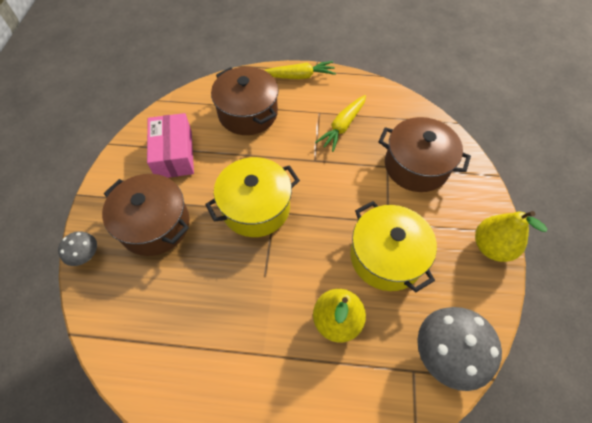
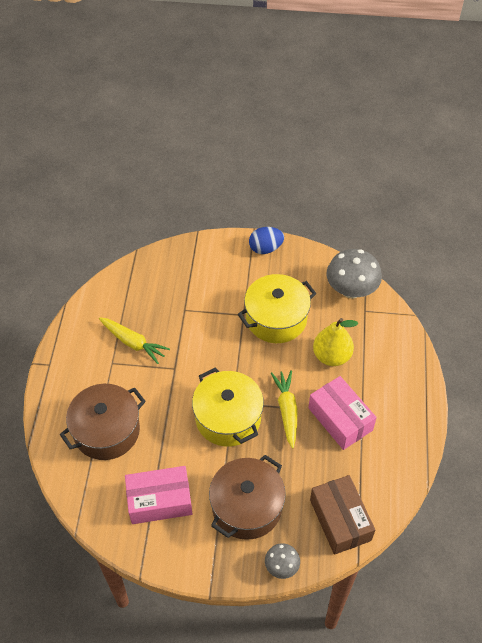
camera: 90 degrees left, 5 degrees down
(122, 317) = (340, 520): none -> brown box
(247, 325) = (340, 419): none -> pink box
(299, 76) = (55, 381): yellow carrot -> yellow carrot (287, 410)
(416, 166) = (185, 288): brown pot -> none
(491, 247) = (265, 248): yellow pear -> blue egg

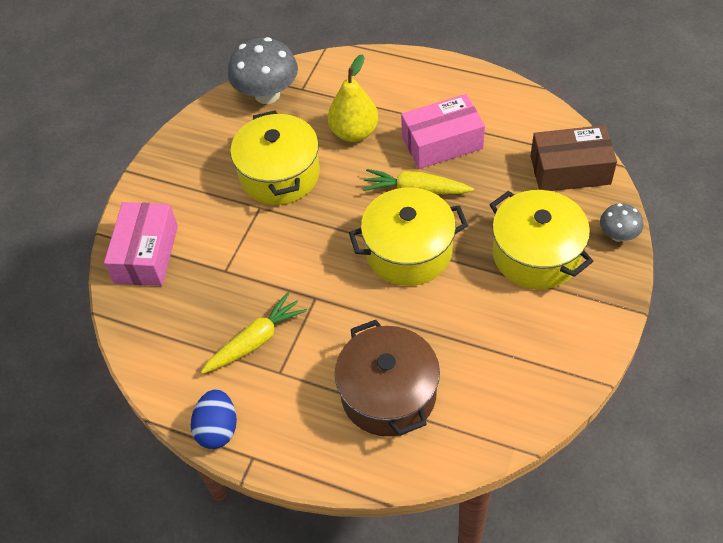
camera: 70 degrees left, 0 degrees up
(159, 500) = (508, 346): pink box -> pink box (146, 254)
(247, 507) = (536, 254): brown pot -> yellow pot
(265, 248) = (165, 164): blue egg -> blue egg (218, 429)

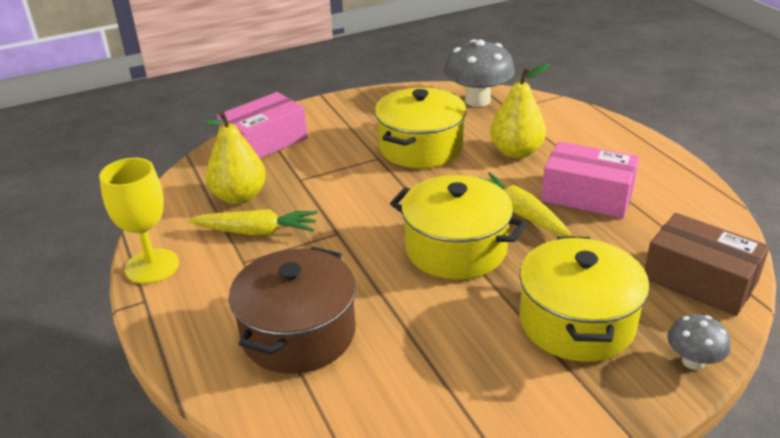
camera: 40 degrees right, 20 degrees down
(199, 321) = (239, 196): none -> yellow pear
(218, 429) = (152, 266): blue egg -> yellow goblet

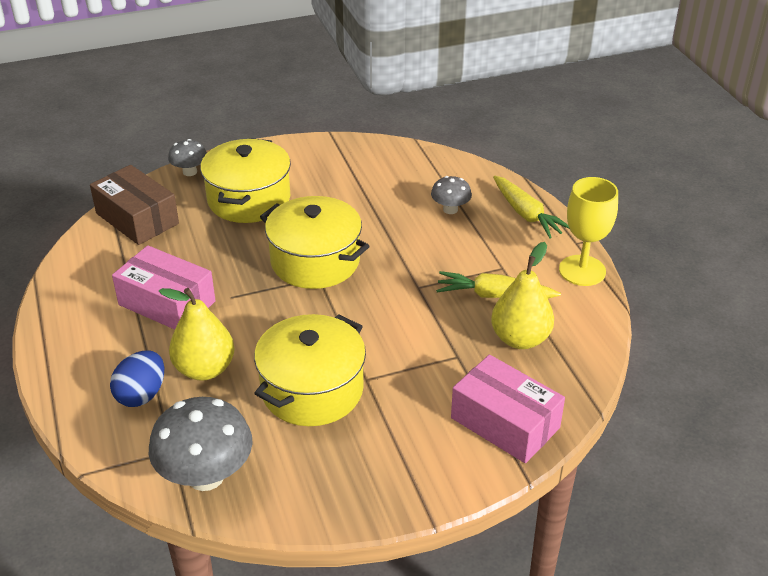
camera: 175 degrees left, 5 degrees up
(265, 142) = (505, 423): pink box -> pink box turned 75 degrees clockwise
(298, 333) = (450, 209): brown pot -> grey mushroom
(519, 213) = (243, 290): yellow carrot -> yellow carrot (526, 214)
(555, 133) = (141, 394): none -> blue egg

